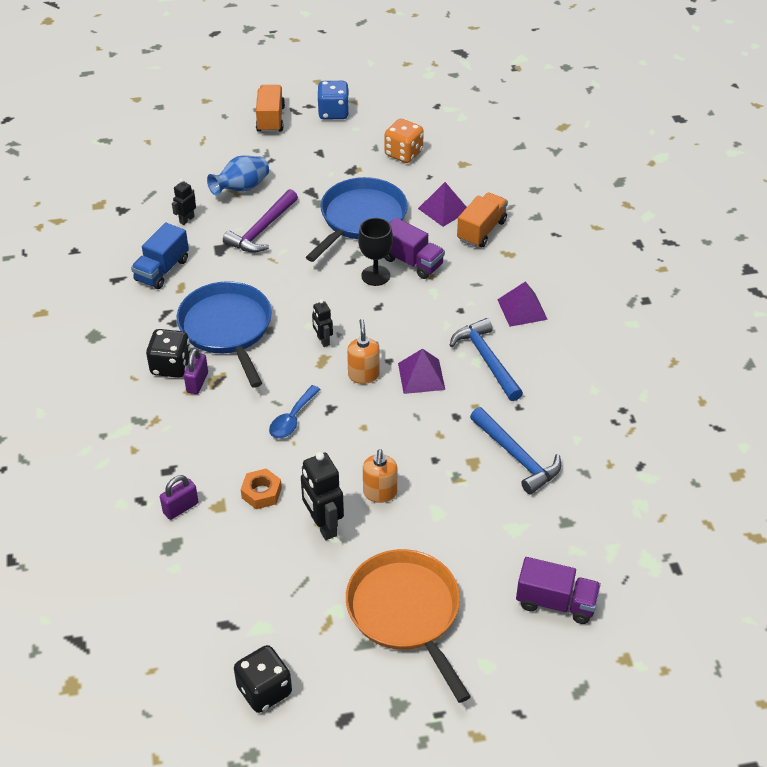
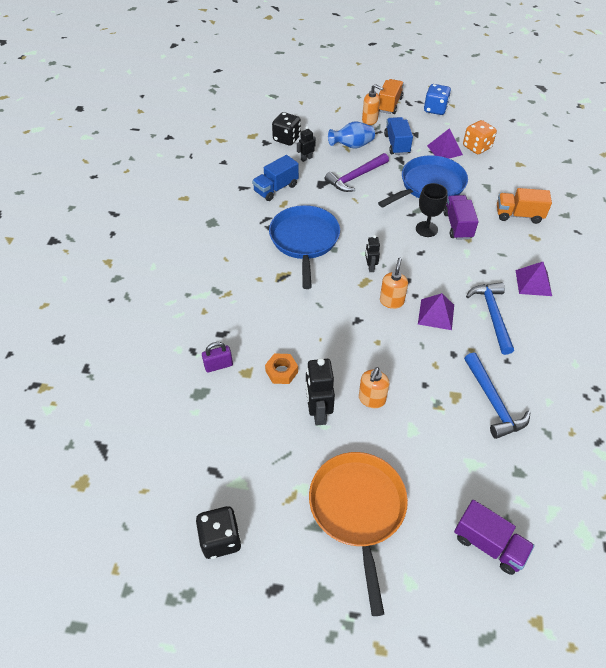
camera: 20 degrees right, 5 degrees up
(171, 366) = (254, 257): black dice -> black dice (286, 139)
(197, 382) = (268, 274): purple padlock -> none
(252, 147) = (370, 120): none -> orange soap dispenser
(292, 419) = (326, 320): blue spoon -> none
(300, 173) = (396, 144): none -> blue truck
(412, 262) = (457, 225): purple truck -> purple truck turned 150 degrees counterclockwise
(443, 209) = (494, 193): purple pyramid -> purple pyramid (444, 150)
(481, 230) = (518, 215): orange truck -> orange truck turned 135 degrees counterclockwise

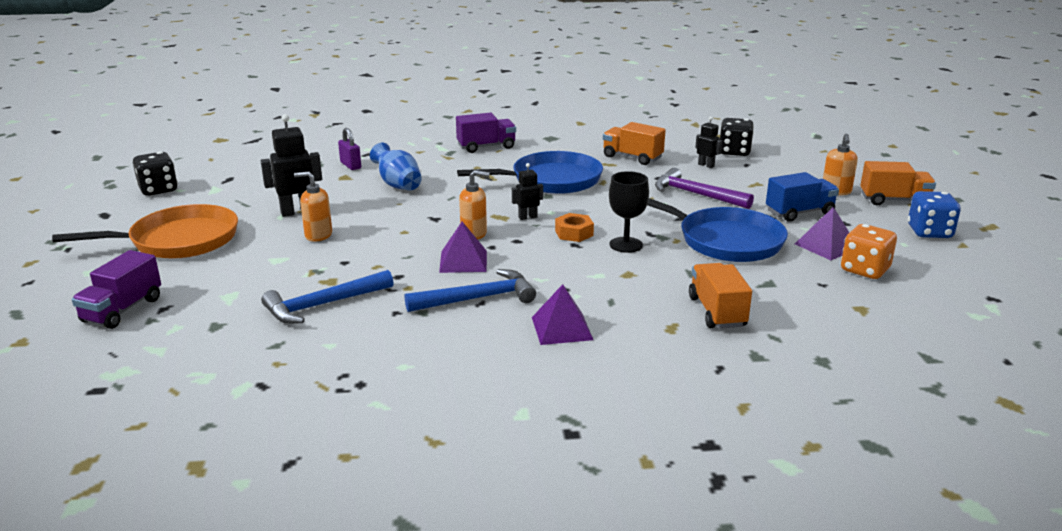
camera: 75 degrees right, 25 degrees down
(276, 189) = (632, 157): blue truck -> orange truck
(281, 371) = (348, 191): orange nut -> orange nut (574, 233)
(352, 146) = (762, 186): blue vase -> blue vase (398, 185)
(457, 225) = (650, 265): purple truck -> purple truck (486, 147)

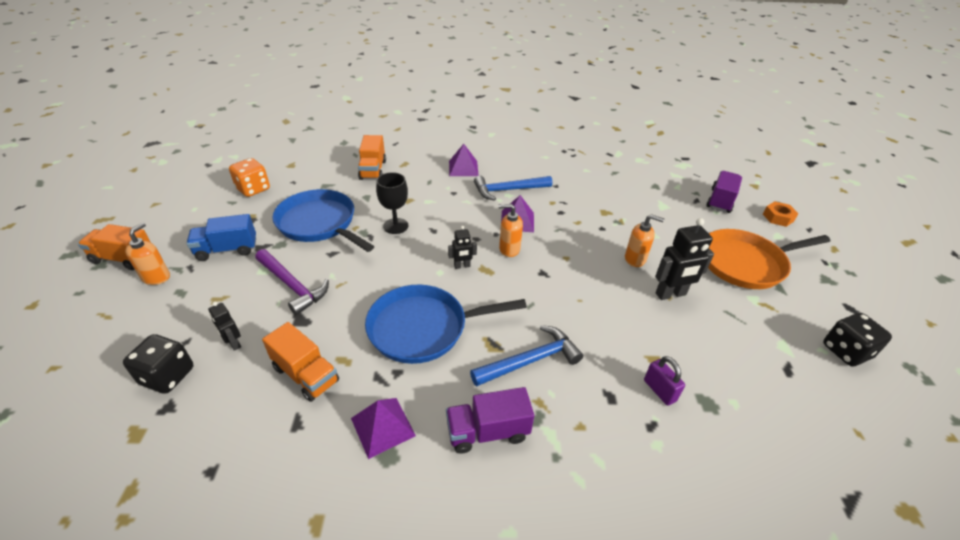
camera: 175 degrees left, 15 degrees up
(323, 305) = (600, 194): blue hammer -> blue hammer (530, 360)
(398, 185) = (589, 335): blue vase -> none
(574, 233) = (429, 242): orange nut -> orange nut (778, 217)
(826, 246) = (252, 211): purple pyramid -> purple pyramid (383, 427)
(929, 232) = (158, 217): blue dice -> none

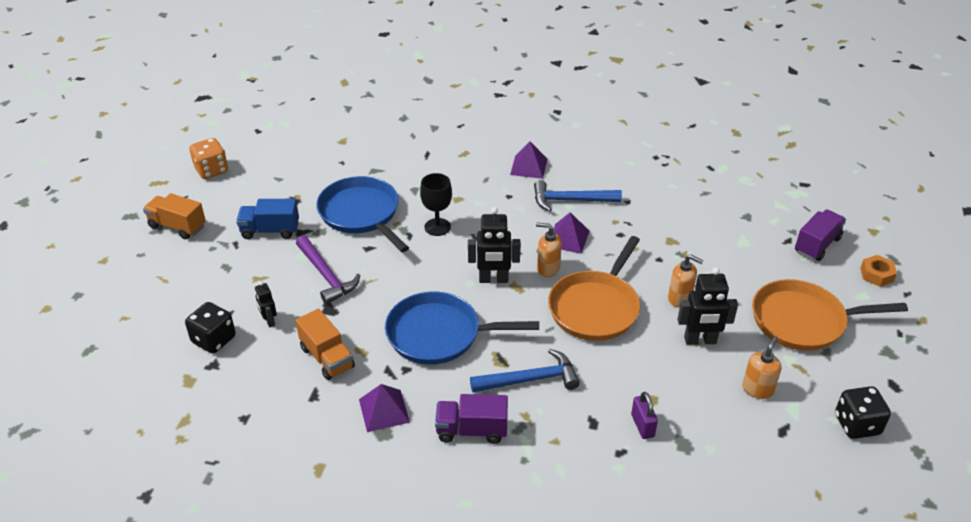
camera: 15 degrees right, 0 degrees up
(156, 277) = (206, 249): orange soap dispenser -> orange soap dispenser (757, 389)
(253, 189) = (301, 166): orange dice -> orange dice (211, 170)
(373, 170) = (428, 157): orange truck -> none
(462, 266) = (493, 280): black robot -> black robot, size x1.77
(565, 278) = (595, 308): none -> orange pan

